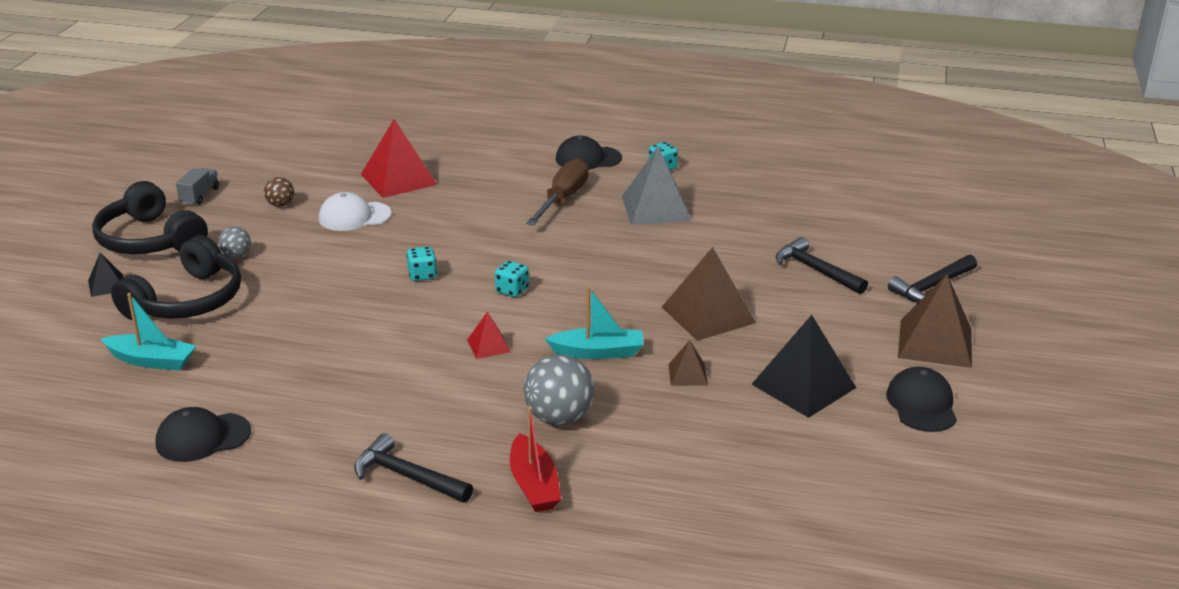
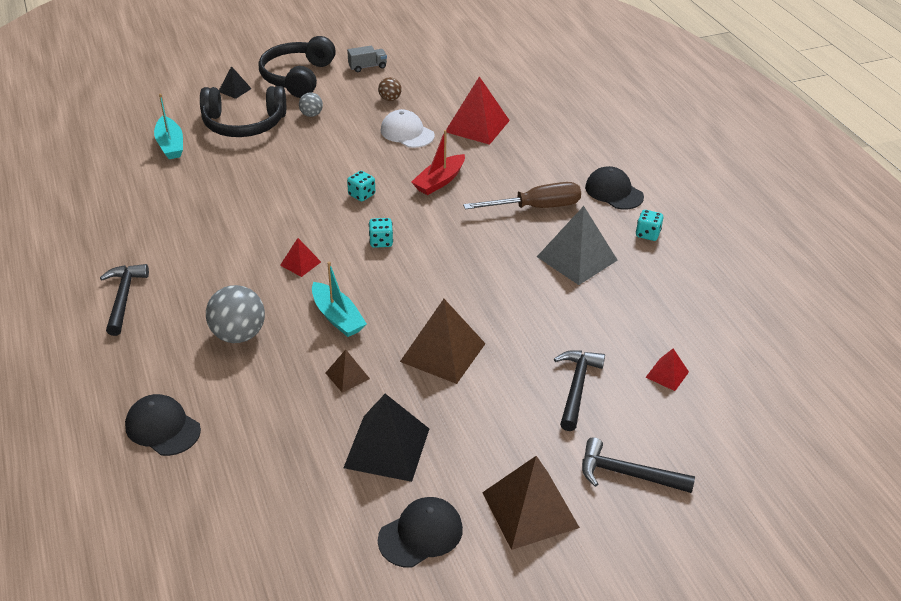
camera: 55 degrees right, 10 degrees up
(203, 437) = (108, 201): black cap -> black cap (162, 428)
(534, 485) = (152, 357): red boat -> red boat (439, 181)
(838, 227) = (667, 374): none -> red pyramid

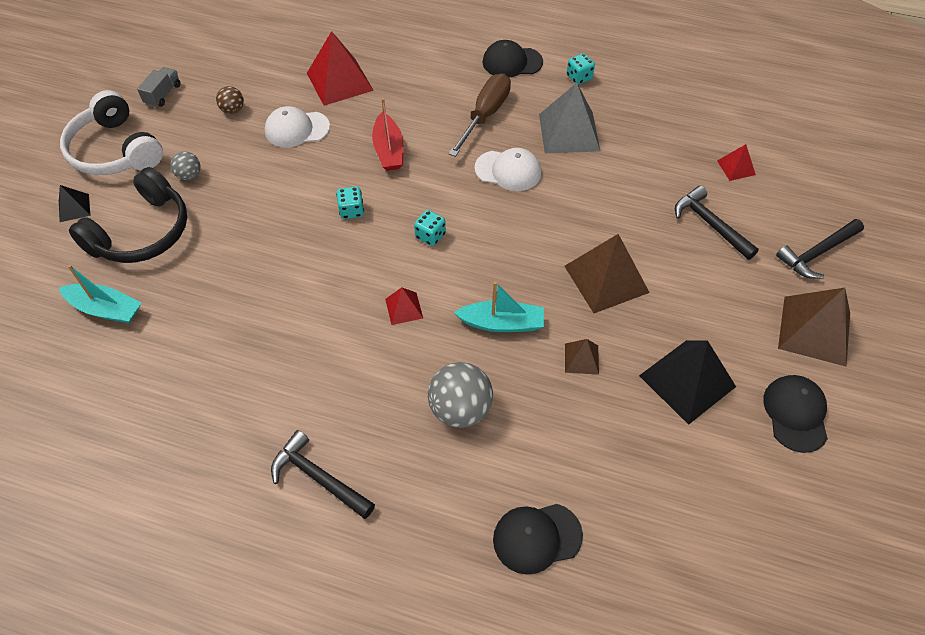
camera: 50 degrees left, 15 degrees up
(297, 77) = (115, 151): black headphones -> white headphones
(493, 247) = (508, 170): none -> white cap

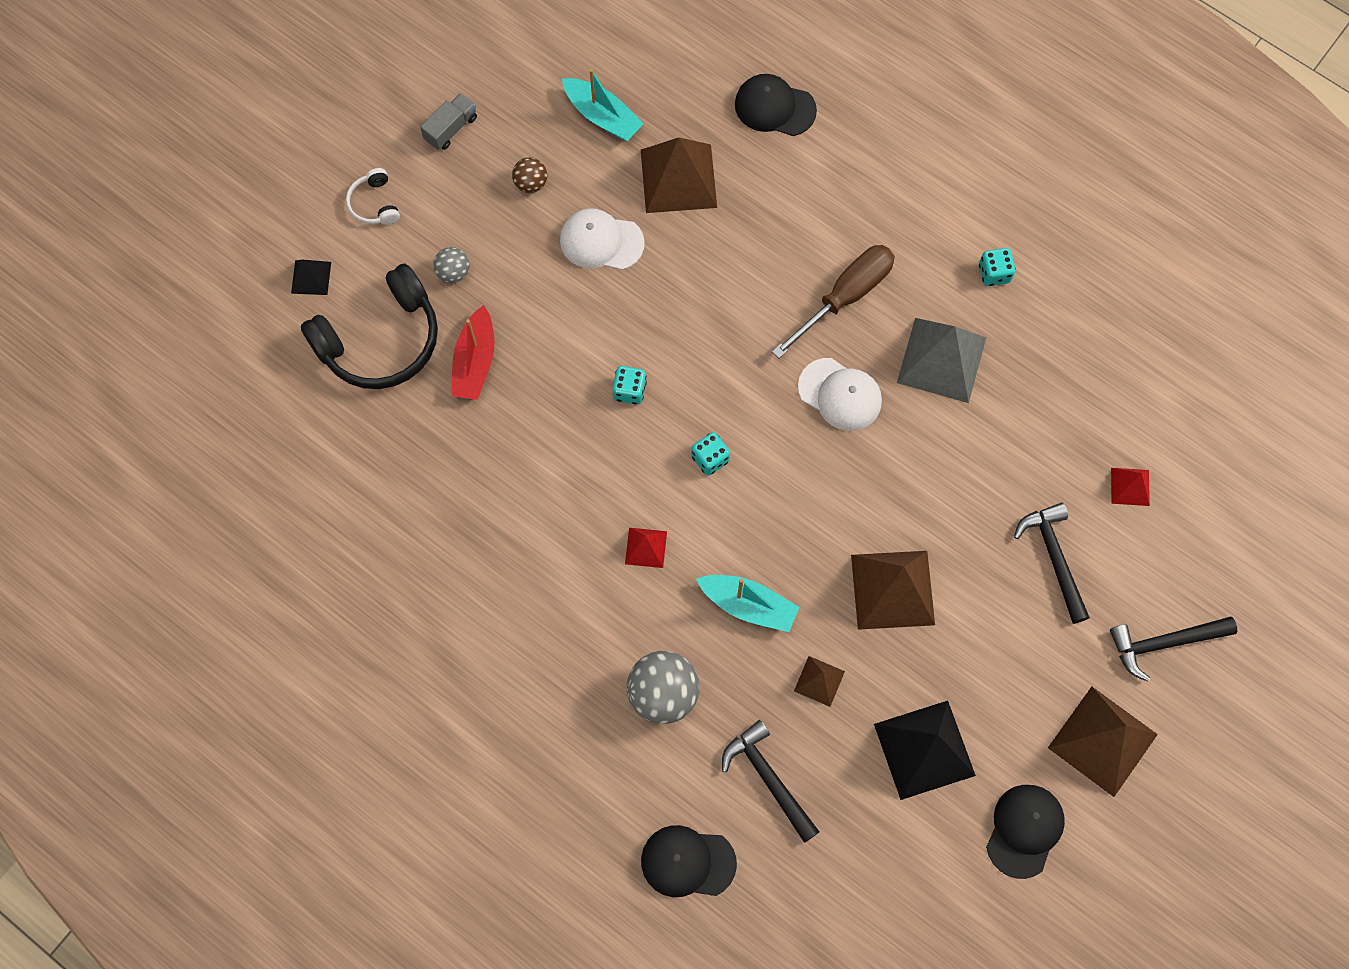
camera: 20 degrees right, 15 degrees up
(106, 309) = (320, 434): turquoise boat -> turquoise boat (602, 116)
(115, 151) = (374, 204): white headphones -> white headphones, size x0.46
(319, 478) = (492, 719): black hammer -> black hammer (768, 779)
(339, 81) = (678, 178): red pyramid -> brown pyramid
(389, 150) = (704, 313): red boat -> red boat (475, 362)
(512, 62) = (915, 217): black cap -> black cap (774, 107)

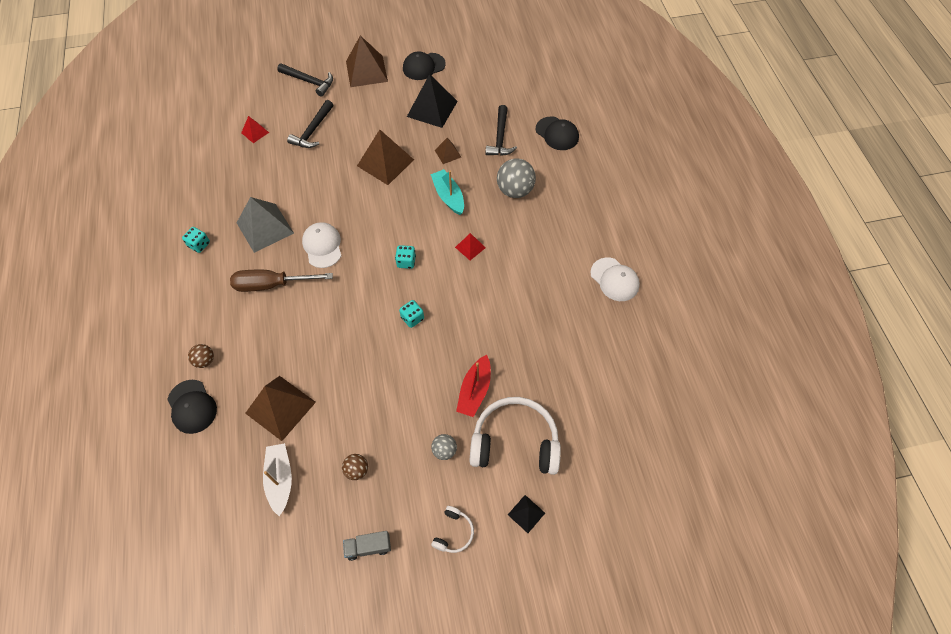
camera: 140 degrees left, 10 degrees down
(381, 341) = (515, 442): black headphones -> white headphones
(475, 362) = (474, 391): red boat -> red boat turned 150 degrees clockwise
(601, 241) = (353, 404): white cap -> white cap (614, 279)
(602, 116) = (280, 479): turquoise boat -> white boat
(818, 158) = (205, 360): none -> brown ball

